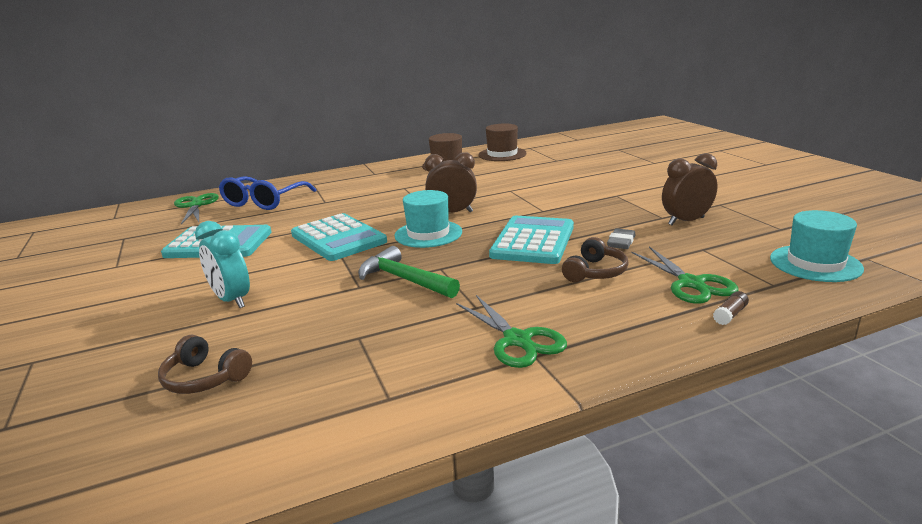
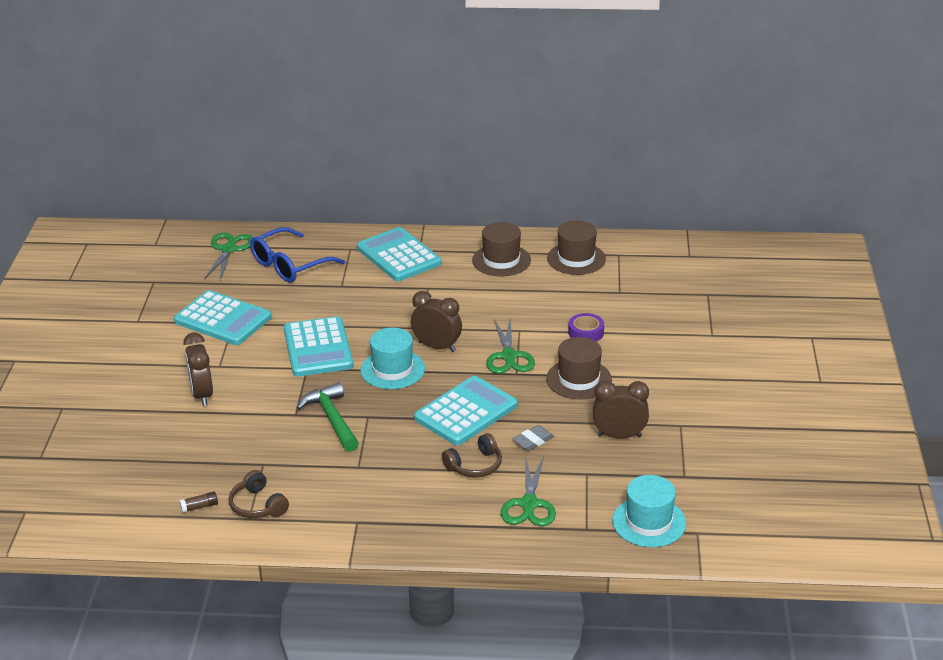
camera: 25 degrees right, 10 degrees up
(204, 378) = (155, 462): brown headphones -> brown headphones (257, 505)
(232, 300) = (202, 395): turquoise clock -> brown clock
(360, 179) = (398, 256): none -> turquoise calculator
(517, 340) = (358, 506): green scissors -> green scissors (509, 356)
(564, 180) = (586, 332): none -> purple tape
(598, 201) = (579, 379): none -> brown hat
(730, 315) = (517, 541): brown glue stick -> brown glue stick (199, 507)

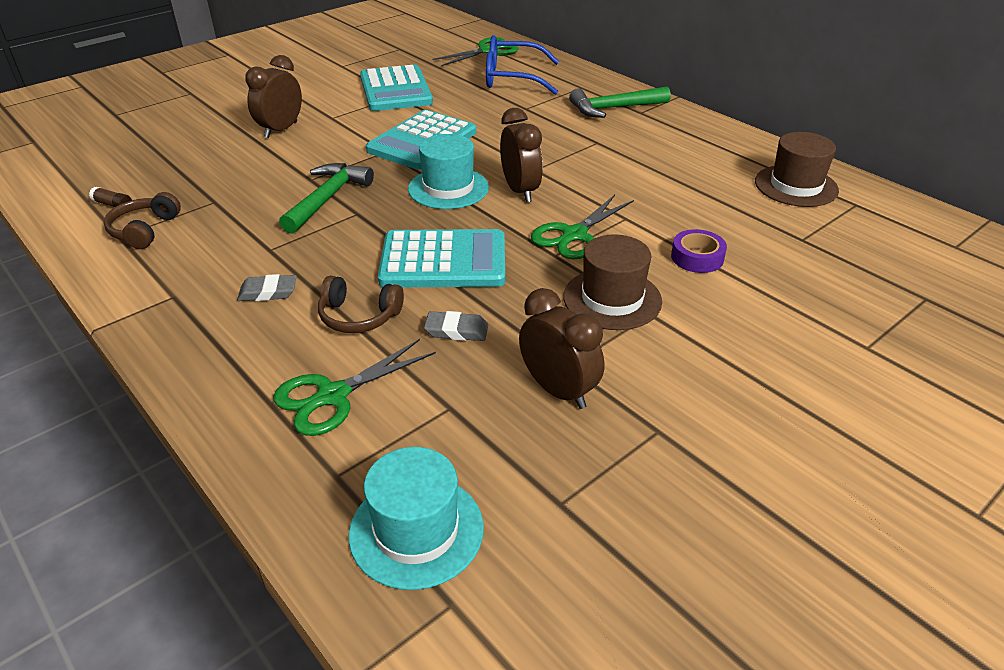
camera: 45 degrees right, 5 degrees up
(398, 256) = (614, 108): turquoise calculator -> green hammer
(405, 486) = (268, 292): none -> grey eraser
(501, 260) = (708, 152): brown hat -> none

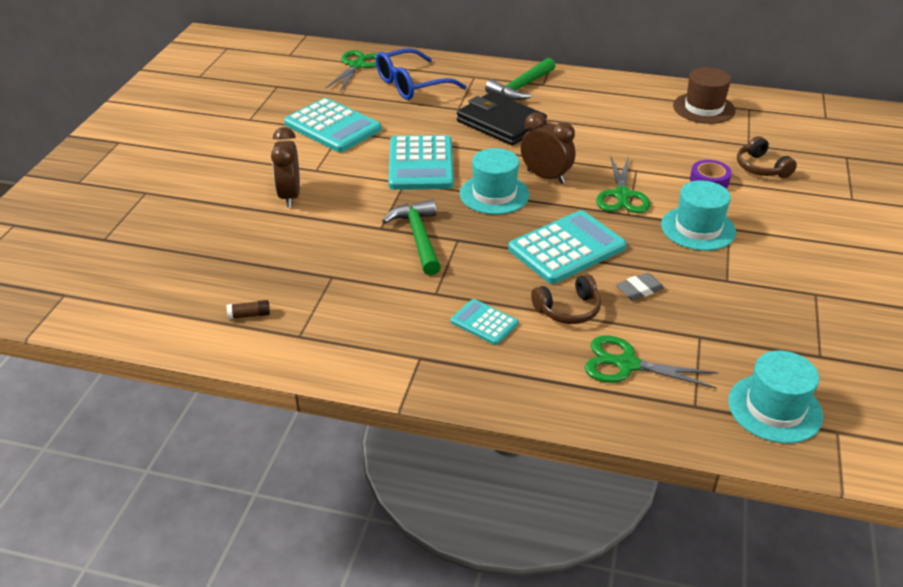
camera: 35 degrees left, 0 degrees up
(144, 230) = (313, 322): brown headphones -> brown headphones (761, 168)
(268, 292) = (484, 323): grey eraser -> turquoise calculator
(333, 396) = (627, 364): green scissors -> green scissors turned 90 degrees clockwise
(547, 132) = (501, 123): none -> black wallet
(558, 390) = (741, 297): brown clock -> none
(612, 299) = (698, 228): brown hat -> turquoise hat

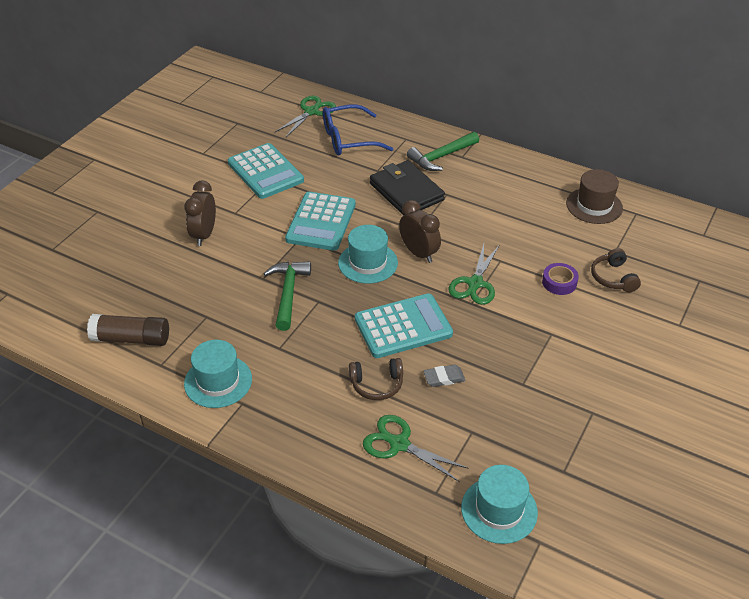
camera: 15 degrees right, 5 degrees up
(249, 315) = (131, 339): brown glue stick -> brown glue stick, size x2.31
(484, 323) = (304, 382): turquoise calculator -> none
(698, 228) = (524, 329): turquoise hat -> turquoise hat (218, 381)

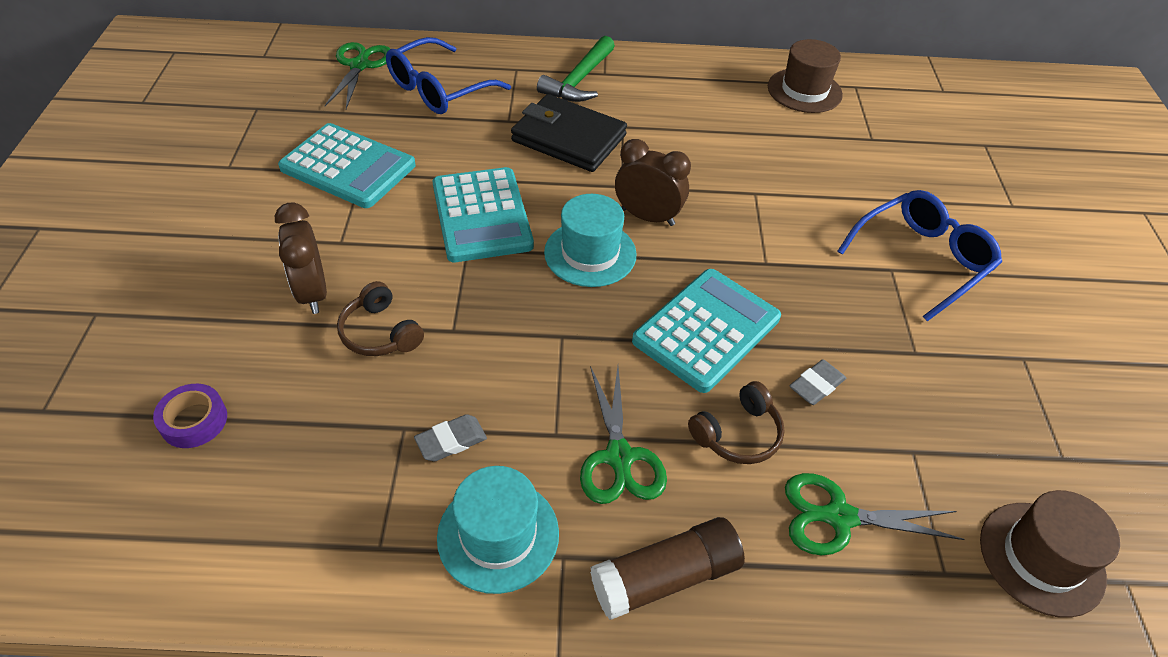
camera: 30 degrees left, 5 degrees up
(131, 339) = (296, 521): brown glue stick -> brown glue stick (665, 577)
(225, 331) = (451, 441): none -> grey eraser
(288, 293) = (508, 340): green hammer -> none
(475, 283) = (749, 234): green scissors -> green scissors (619, 457)
(499, 510) = (1041, 558): turquoise hat -> brown hat
(559, 282) = (845, 198): purple tape -> purple tape (194, 421)
(578, 335) = (922, 259): none -> blue glasses
(613, 277) = (897, 172): brown headphones -> brown headphones (380, 333)

